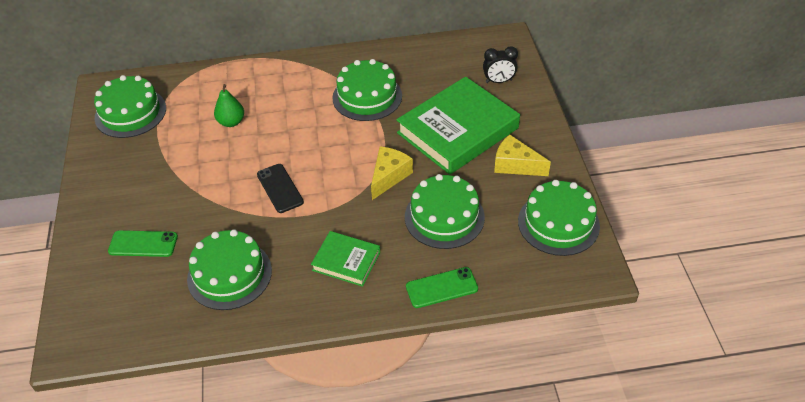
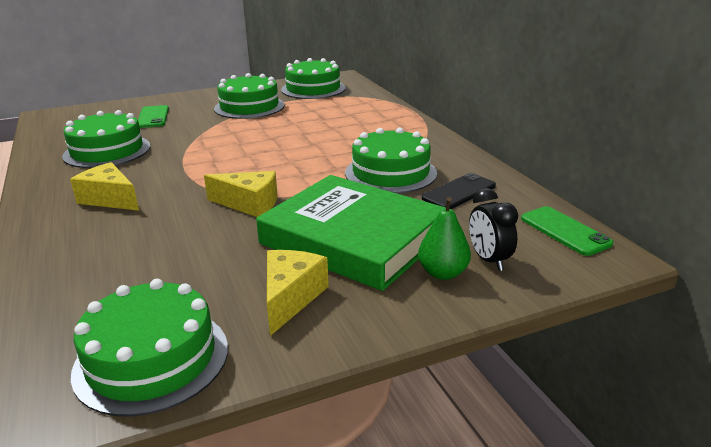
camera: 75 degrees right, 20 degrees down
(231, 122) = (316, 121): green pear -> green pear (443, 273)
(280, 188) = (224, 153): black phone -> black phone (459, 192)
(346, 261) = (110, 199): green book -> yellow cheese
(441, 287) = (44, 263): green phone -> green phone (565, 231)
(444, 217) = (175, 249): green cake -> green cake (249, 107)

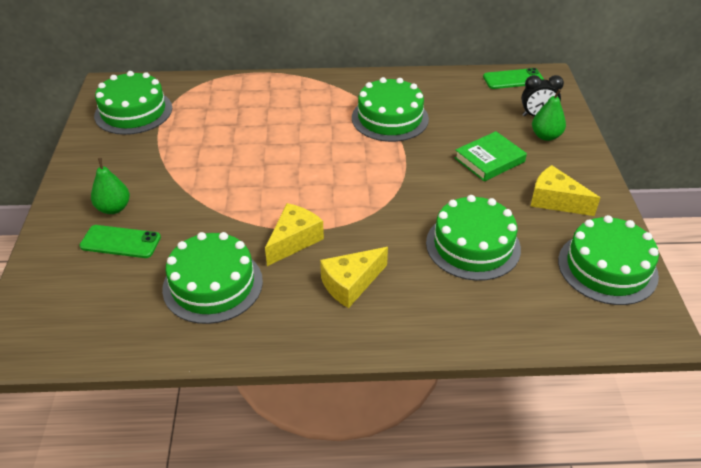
camera: 70 degrees left, 15 degrees up
(191, 108) = (114, 208): none -> green pear
(249, 107) = (153, 164): green cake -> green cake (473, 245)
(249, 204) = (408, 199): yellow cheese -> yellow cheese (294, 240)
(353, 239) = (489, 160): green book -> green book, size x0.51
(459, 192) = (440, 99): black phone -> none

